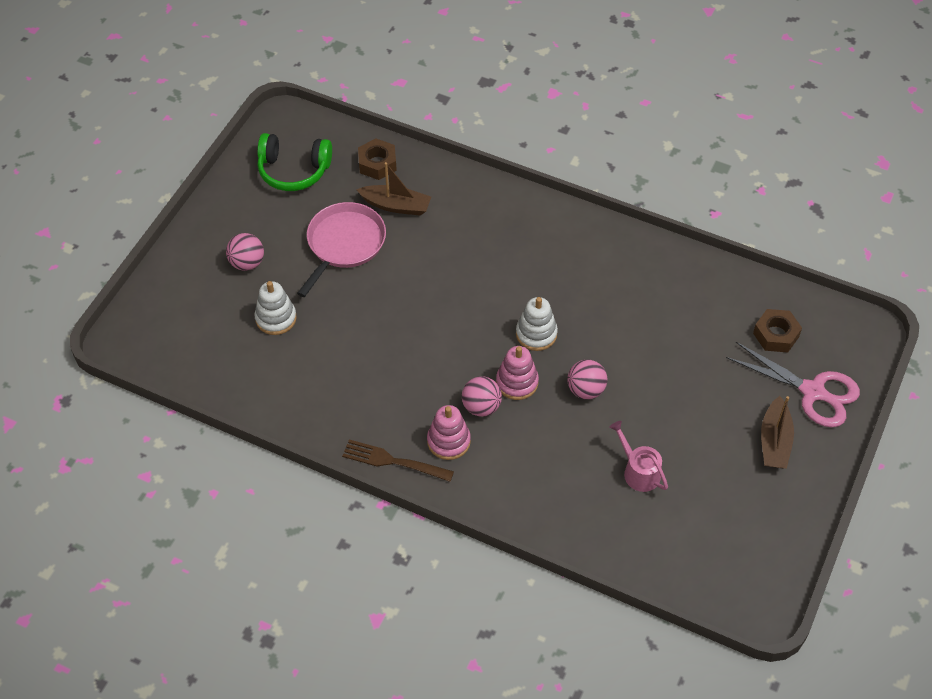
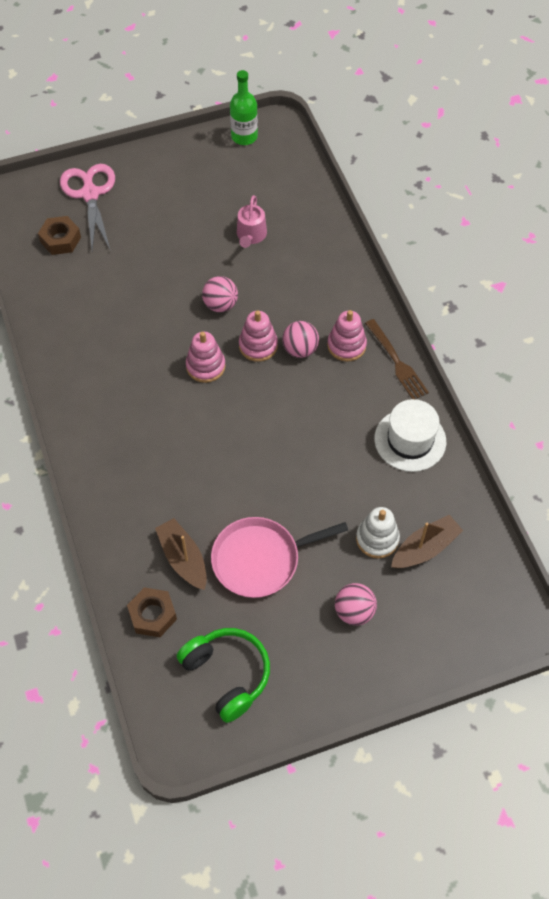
camera: 135 degrees left, 5 degrees up
(320, 406) = (410, 440): none -> white hat
(536, 334) = (205, 366): white stacking toy -> pink stacking toy
(772, 569) = (244, 136): none -> green bottle
(774, 441) = (151, 188): brown boat -> brown boat (425, 548)

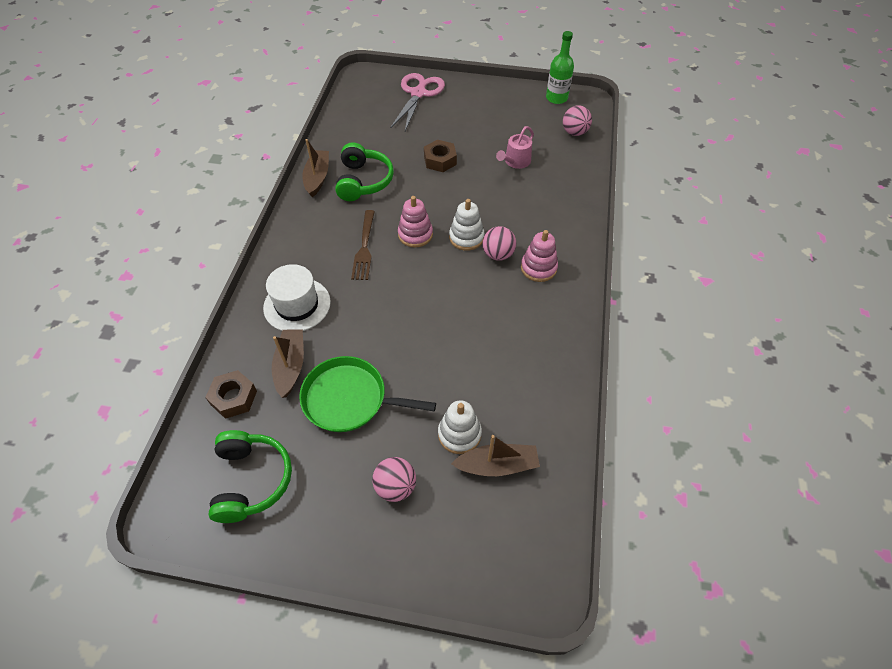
camera: 30 degrees right, 5 degrees down
(55, 349) = (317, 178): none -> brown boat
(60, 239) = (376, 113): brown nut -> brown nut (440, 160)
(108, 330) = (363, 181): none -> green headphones
(220, 305) = (458, 198): pink ball -> pink ball (574, 132)
(258, 345) = (466, 237): pink stacking toy -> white stacking toy
(260, 559) = (349, 399): pink pan -> green pan
(397, 362) = (573, 299): brown fork -> brown fork (364, 248)
(410, 440) = (544, 366): white hat -> white hat (297, 305)

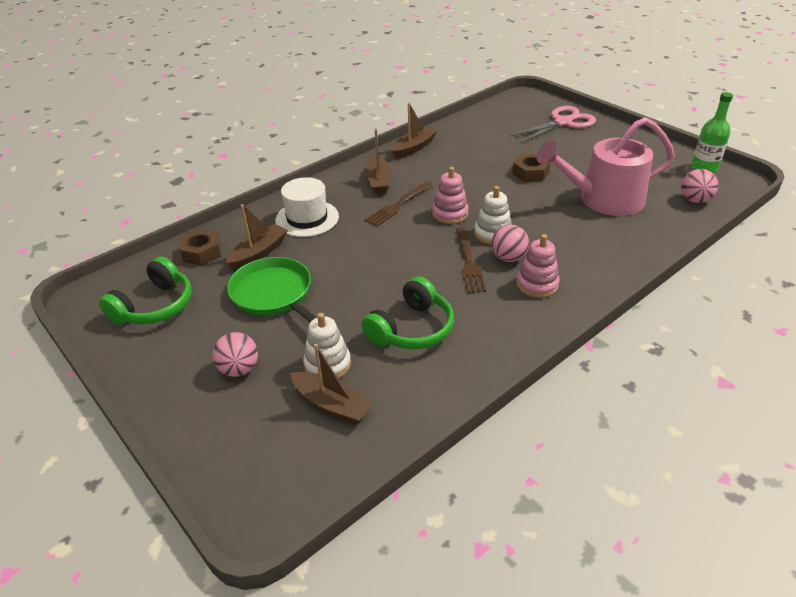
camera: 40 degrees right, 15 degrees down
(321, 230) = (378, 181): none -> brown boat
(363, 181) = (447, 163): green headphones -> green headphones (412, 329)
(474, 275) = (469, 262): none -> brown fork
(515, 161) = (604, 199): pink watering can -> pink watering can, size x2.11

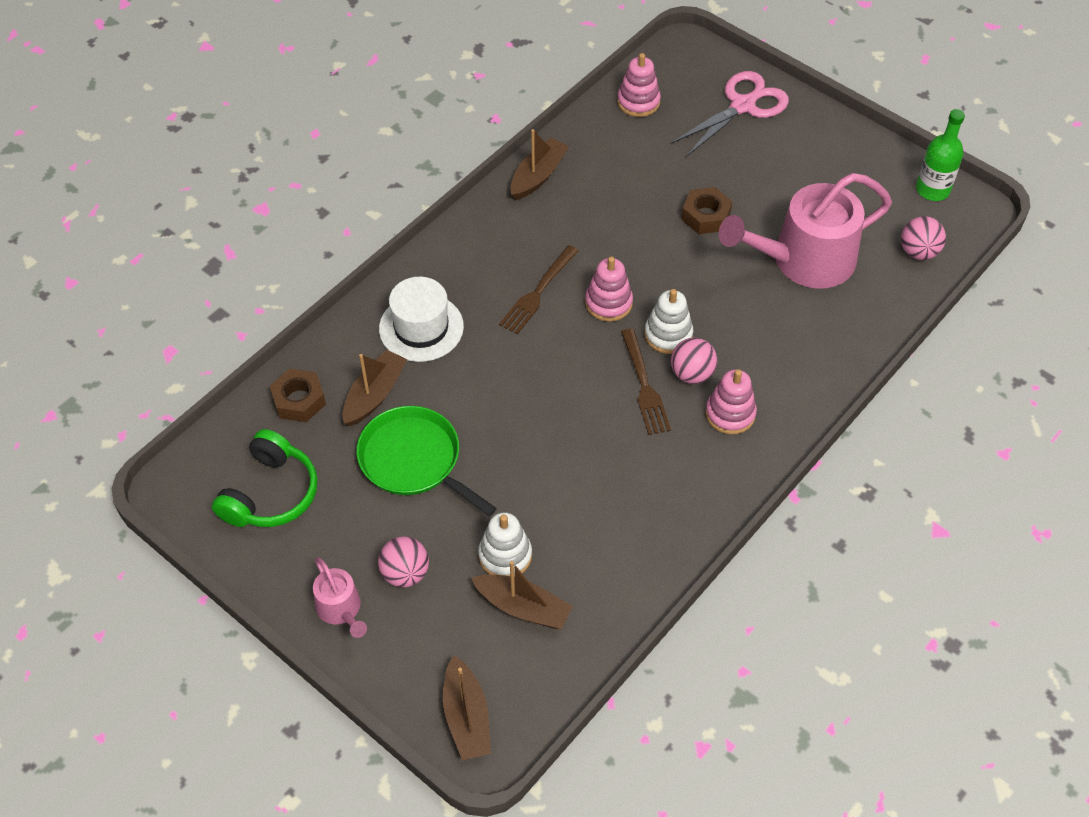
camera: 10 degrees left, 15 degrees up
(175, 390) = (340, 609): none -> pink watering can
(378, 181) = (502, 248): brown boat -> brown boat (466, 717)
(412, 329) = (592, 495): green headphones -> none
(490, 118) = (638, 102): none -> pink stacking toy

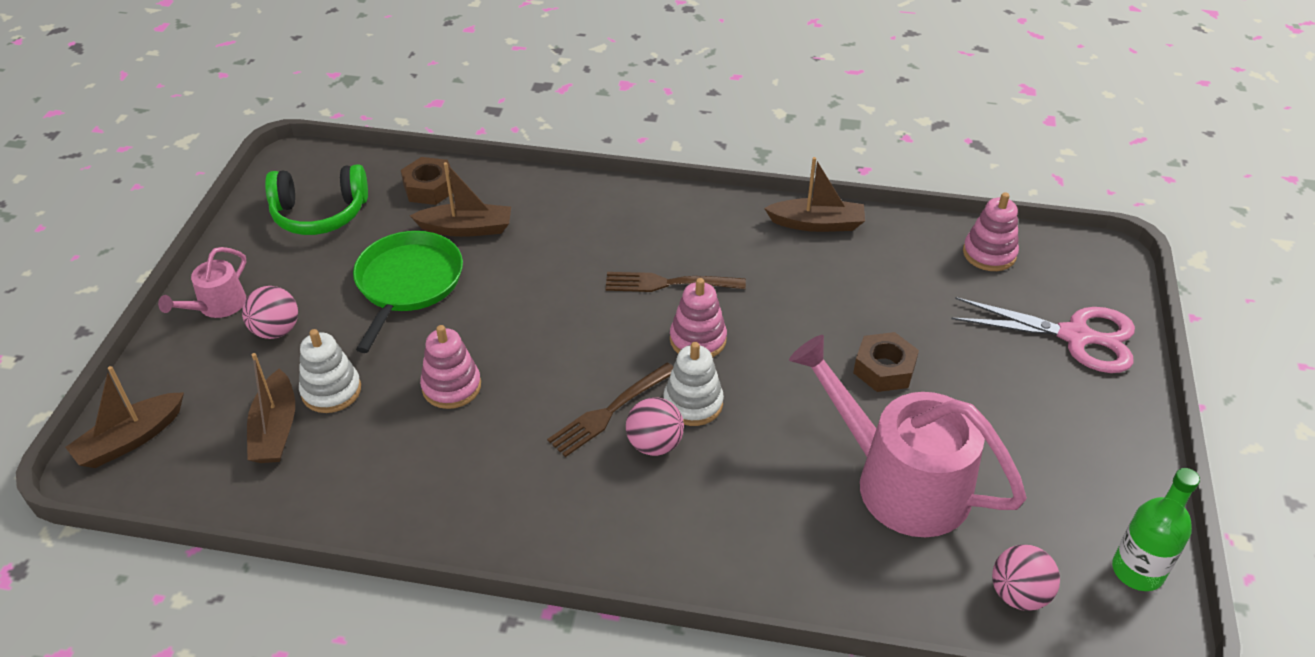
camera: 60 degrees right, 10 degrees down
(421, 327) = (564, 225): white hat -> none
(730, 414) = (623, 500): pink stacking toy -> pink stacking toy (451, 386)

